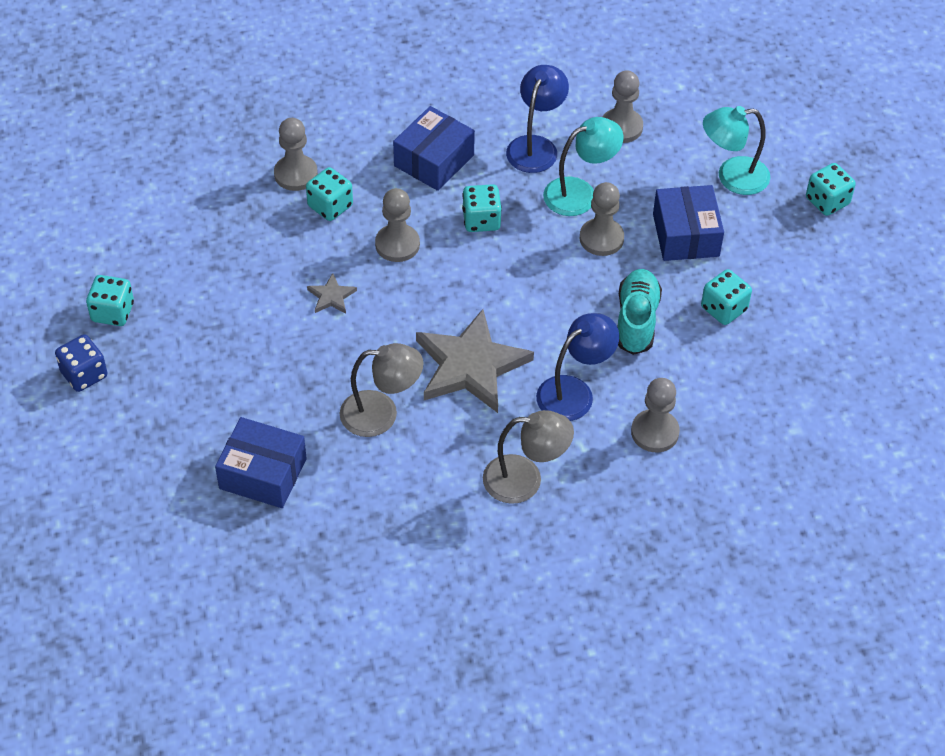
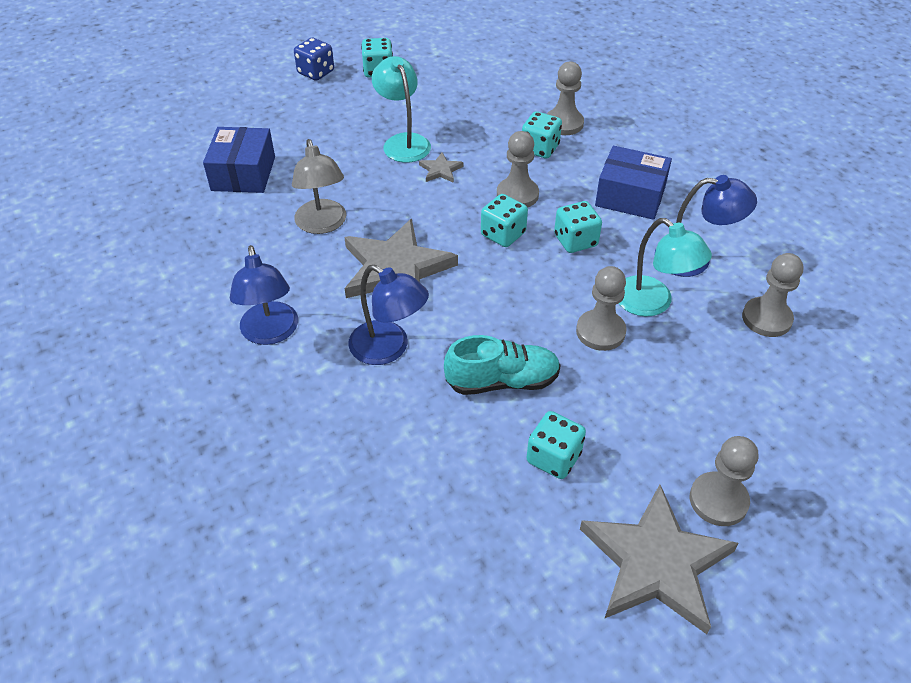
camera: 75 degrees right, 5 degrees down
(525, 480) = (270, 333): grey lamp -> blue lamp
(655, 432) = (356, 425): grey pawn -> grey pawn (718, 500)
(685, 235) = (645, 402): blue box -> none
(732, 177) = (760, 431): turquoise lamp -> turquoise lamp (403, 142)
(827, 201) = (784, 540): turquoise dice -> turquoise dice (503, 234)
(828, 278) = (655, 562): none -> grey star

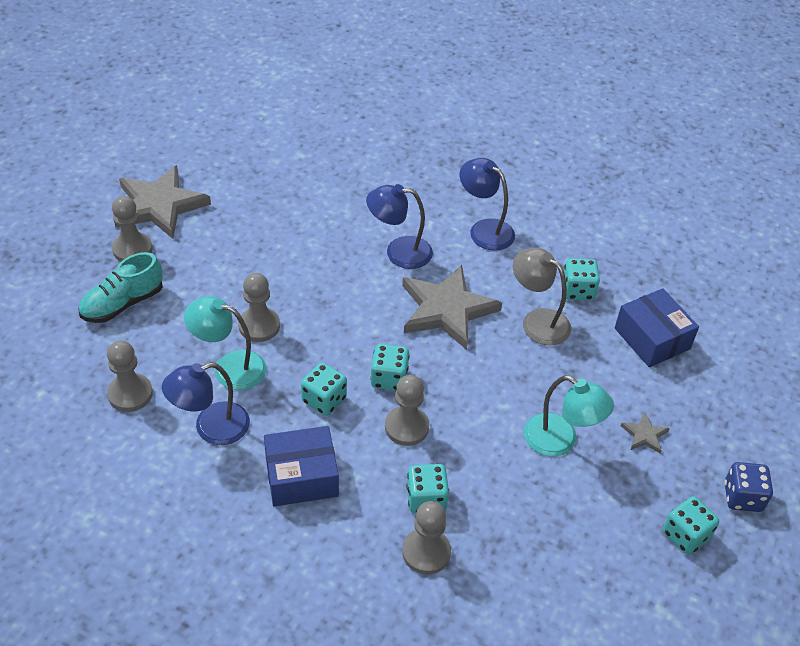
camera: 145 degrees right, 0 degrees up
(440, 170) = (496, 423): grey star -> grey star (644, 435)
(502, 381) = (307, 263): turquoise shoe -> turquoise shoe (123, 304)
(553, 458) = (246, 232): turquoise dice -> turquoise dice (577, 290)

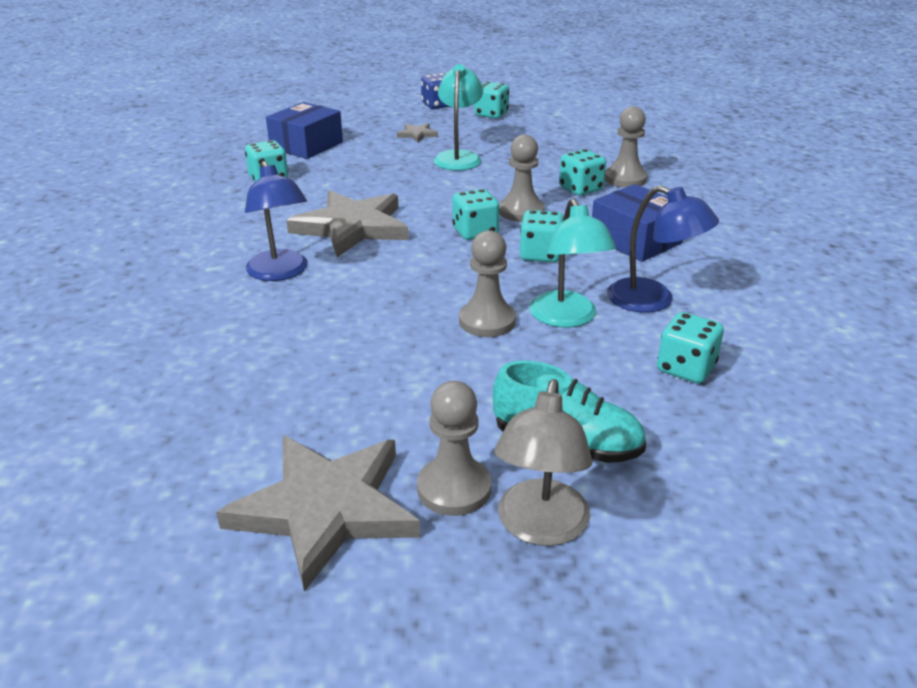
camera: 115 degrees left, 15 degrees down
(130, 394) = (686, 368): grey pawn -> turquoise dice
(484, 229) = (203, 236): blue lamp -> none
(537, 321) = (328, 187): grey lamp -> grey lamp (540, 528)

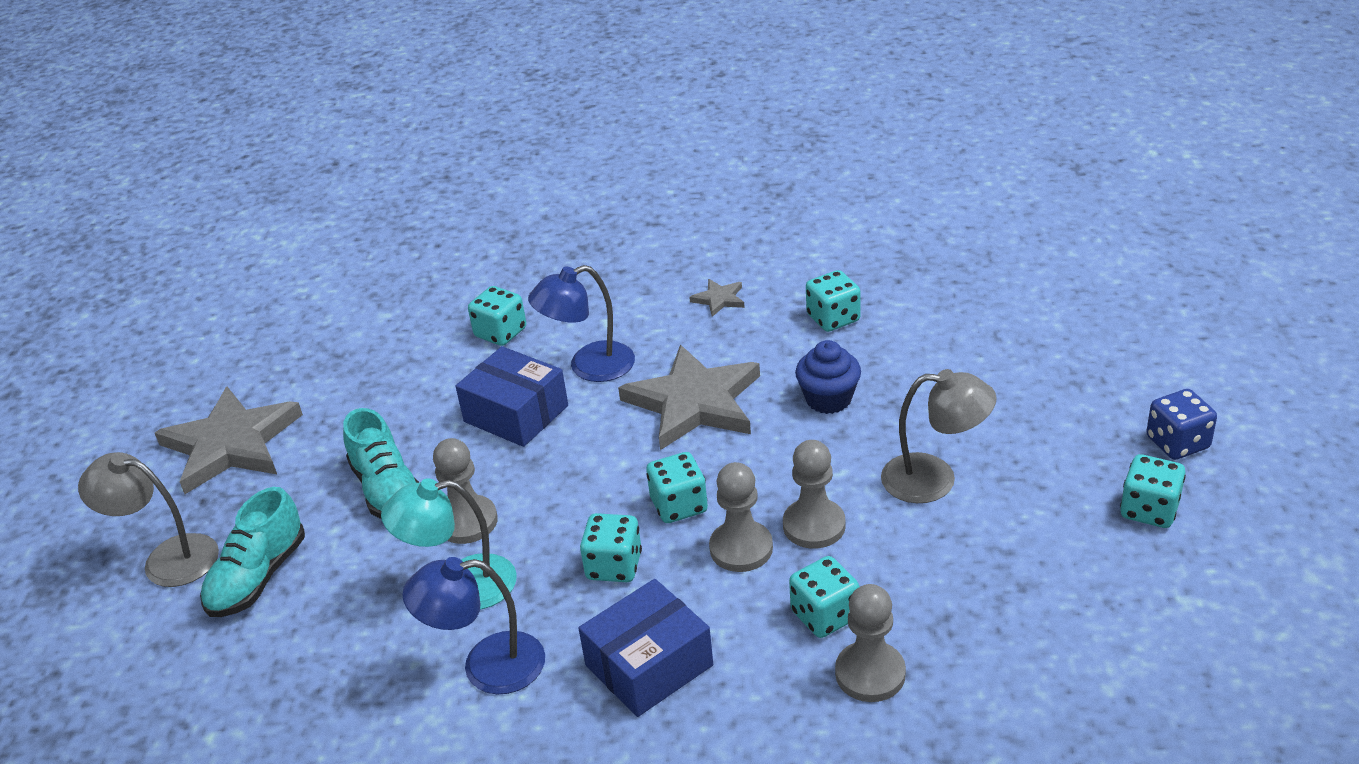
camera: 95 degrees right, 5 degrees up
(306, 145) = (954, 331): blue box -> blue box (516, 414)
(366, 183) = (828, 399): none -> blue cupcake
(417, 134) = (1023, 430): grey star -> grey star (719, 299)
(436, 371) = (387, 490): none -> turquoise shoe
(454, 489) = (227, 509): grey pawn -> grey pawn (814, 526)
(458, 157) = (934, 479): turquoise lamp -> grey lamp
(653, 300) = (486, 666): blue lamp -> blue lamp turned 45 degrees clockwise
(686, 368) = (344, 678): turquoise dice -> turquoise dice (500, 333)

